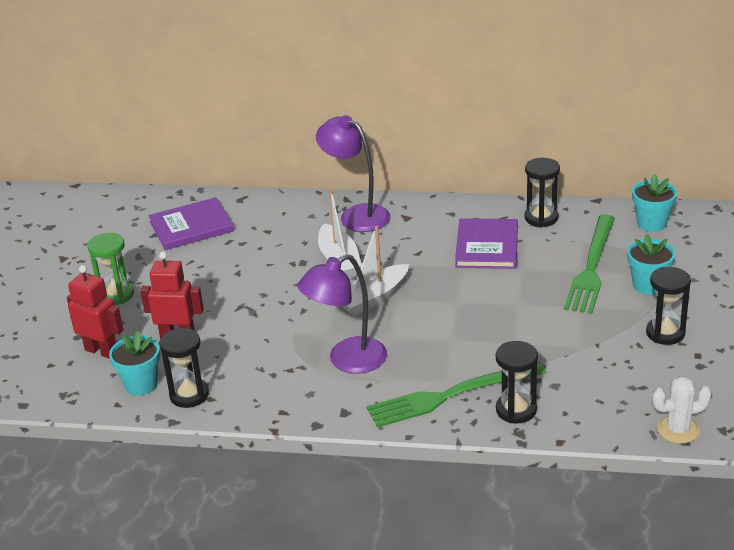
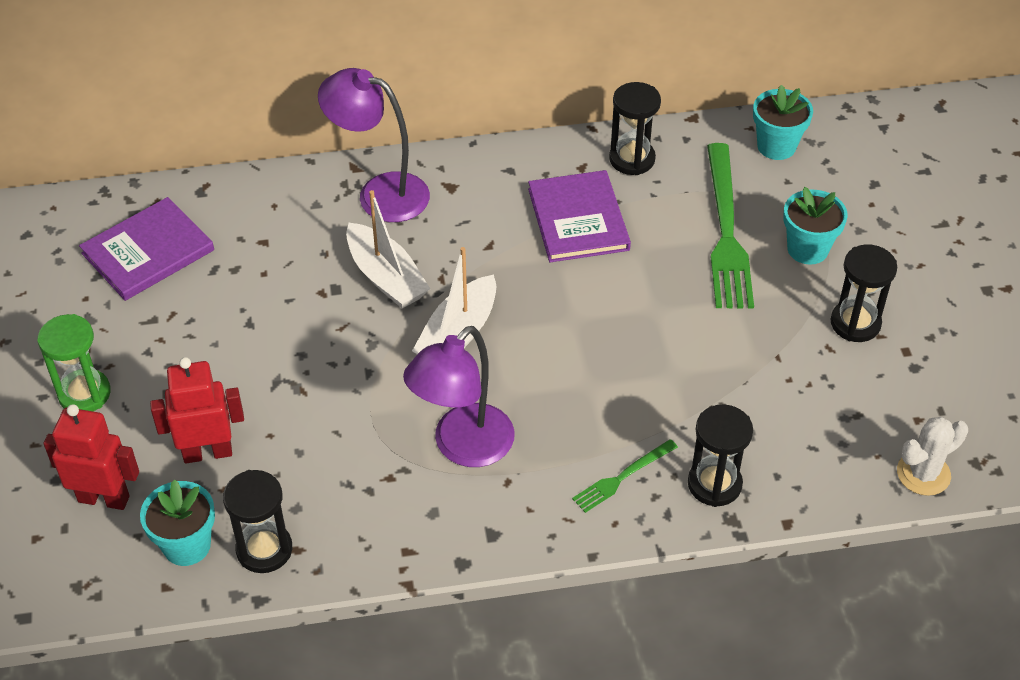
camera: 20 degrees left, 15 degrees up
(451, 395) = (622, 477): green fork -> green fork, size x0.49

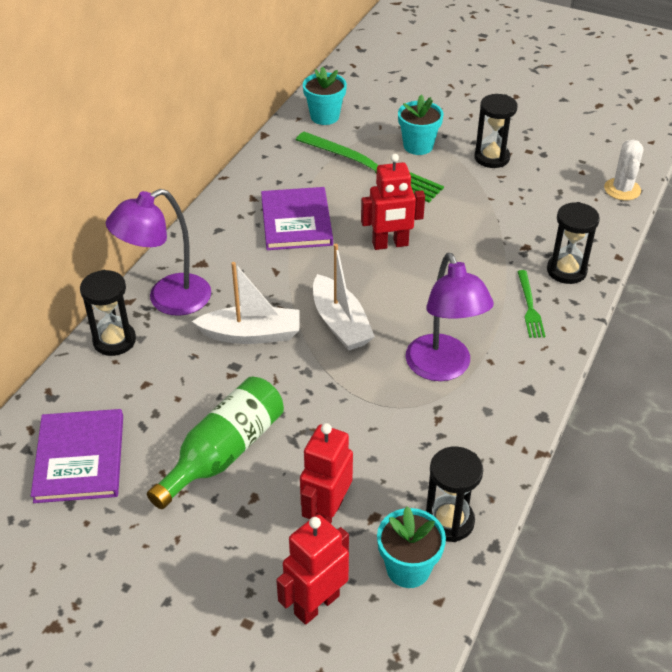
camera: 55 degrees left, 5 degrees down
(84, 393) = (192, 569): green hourglass -> none
(225, 342) = (224, 452): none -> green bottle
(578, 219) = (296, 221): purple book -> purple book turned 60 degrees clockwise
(613, 311) = (390, 244): none -> red robot
(632, 159) = (270, 174): black hourglass -> black hourglass (114, 341)

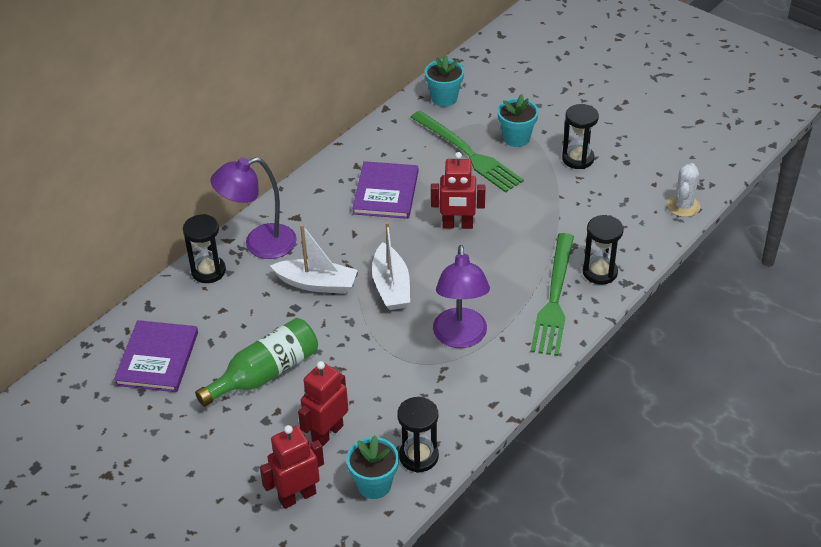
camera: 15 degrees right, 0 degrees up
(529, 306) = (554, 298): green fork -> green fork, size x2.02

